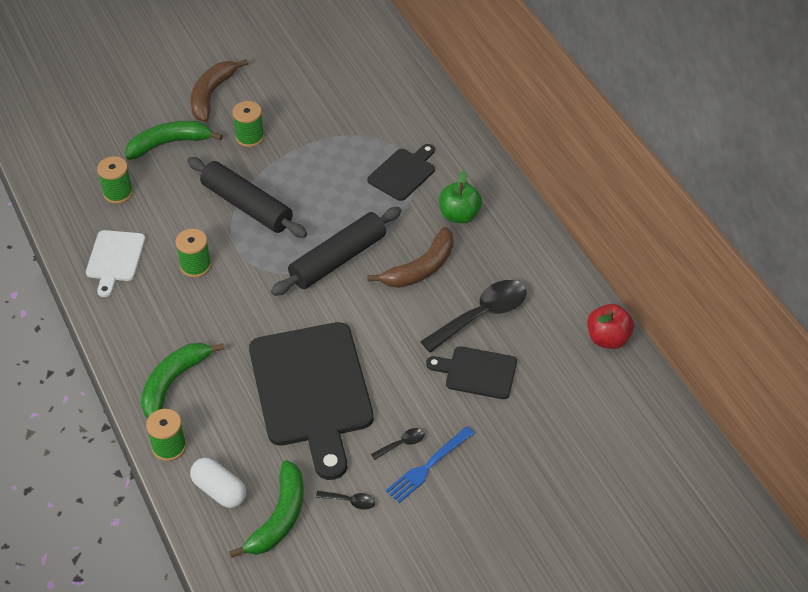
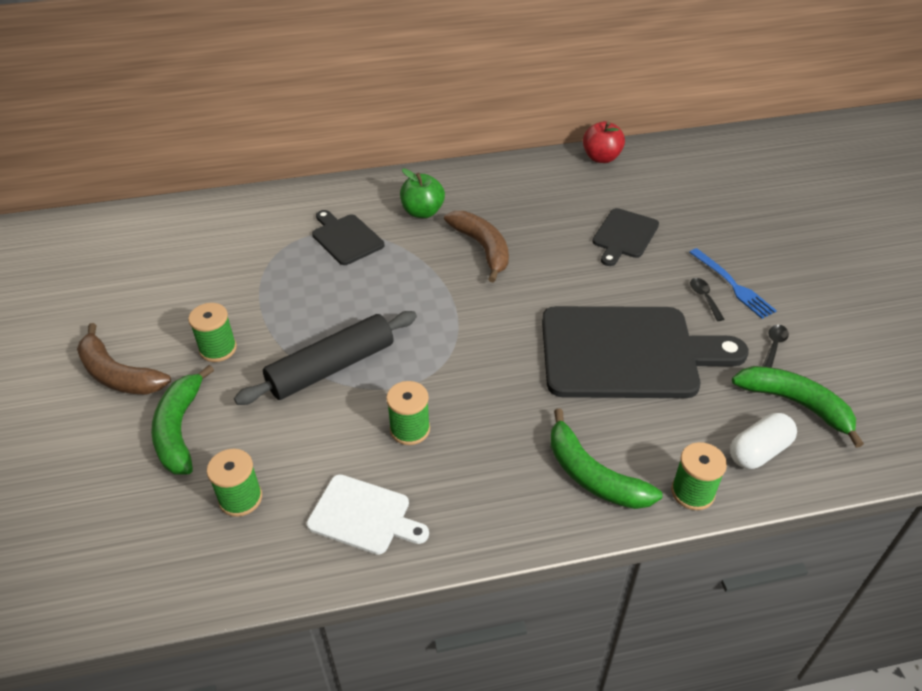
camera: 75 degrees left, 5 degrees down
(338, 259) = (448, 304): black rolling pin -> none
(481, 315) = (555, 221): black spoon -> none

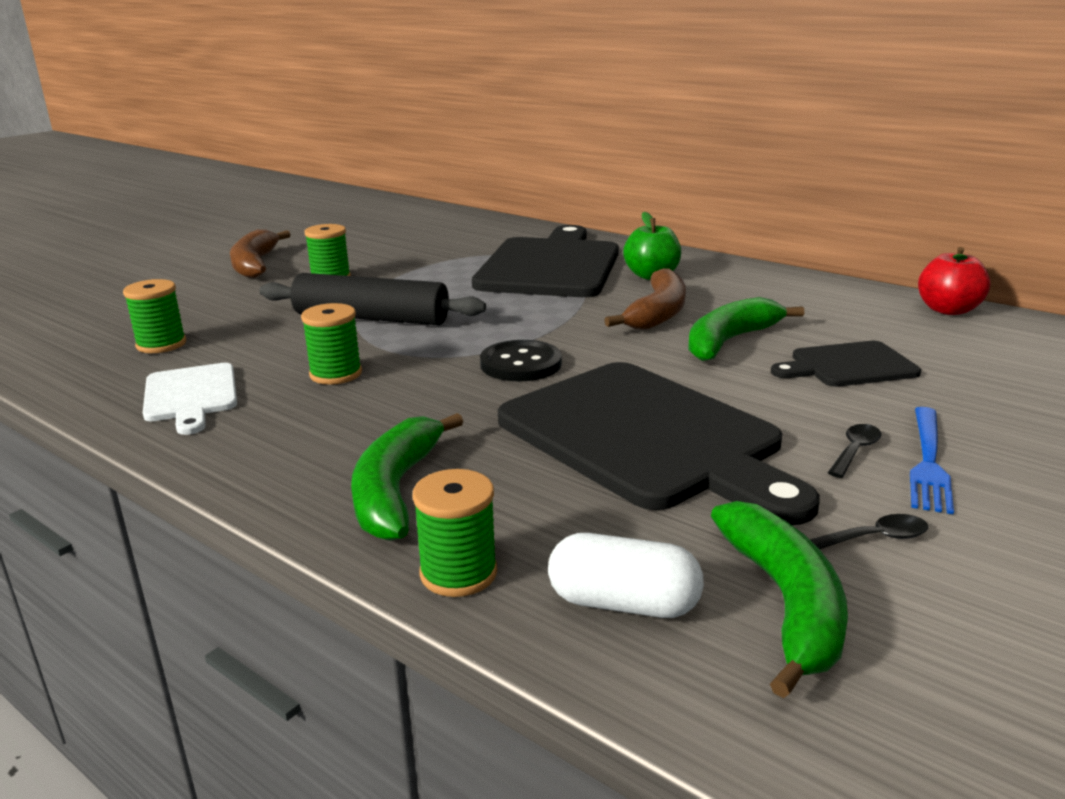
camera: 50 degrees right, 20 degrees down
(179, 430) = (218, 300): green banana -> green banana (729, 341)
(346, 238) = (550, 266): black cutting board -> black cutting board, size x2.01
(489, 343) = (520, 364): none -> black button

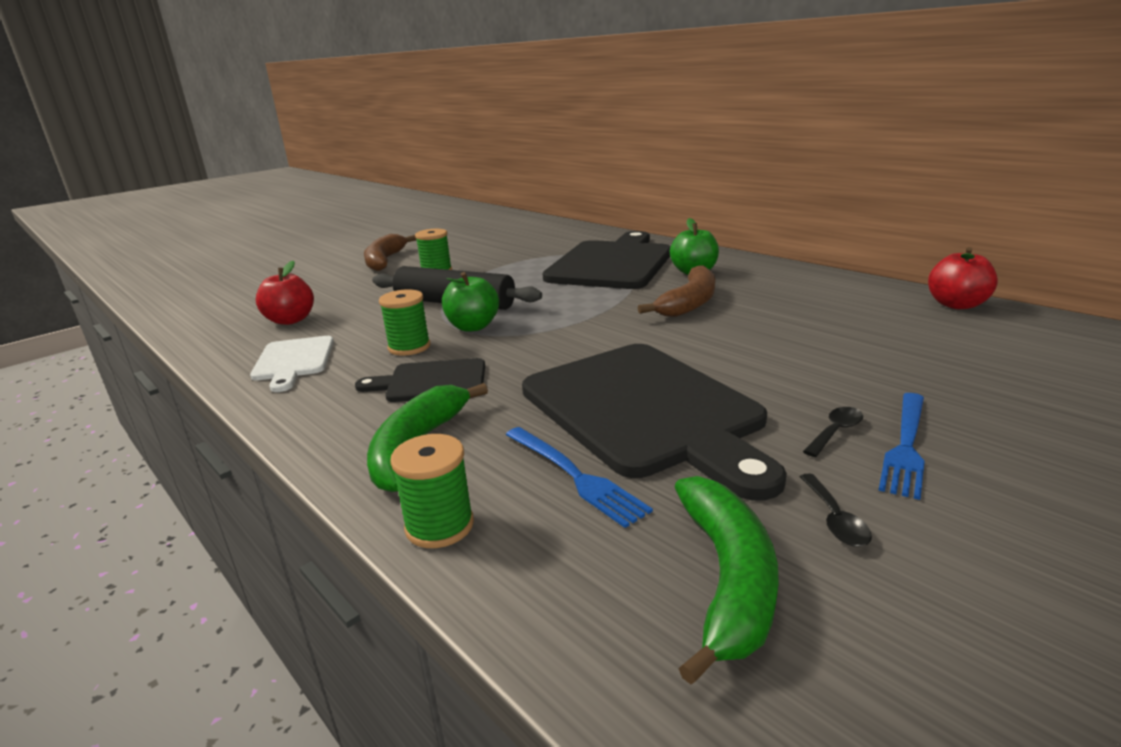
camera: 10 degrees right, 0 degrees up
(161, 344) = (290, 320): green spool -> red apple
(406, 347) = (473, 327): none -> green apple
(520, 364) = (559, 343): black button -> none
(592, 512) = (575, 476): none -> blue fork
(623, 603) = (574, 567): white capsule -> none
(729, 341) = (745, 328): green banana -> none
(848, 366) = (849, 352): black cutting board -> black cutting board (431, 381)
(875, 538) = (834, 519): black spoon -> black spoon turned 90 degrees clockwise

